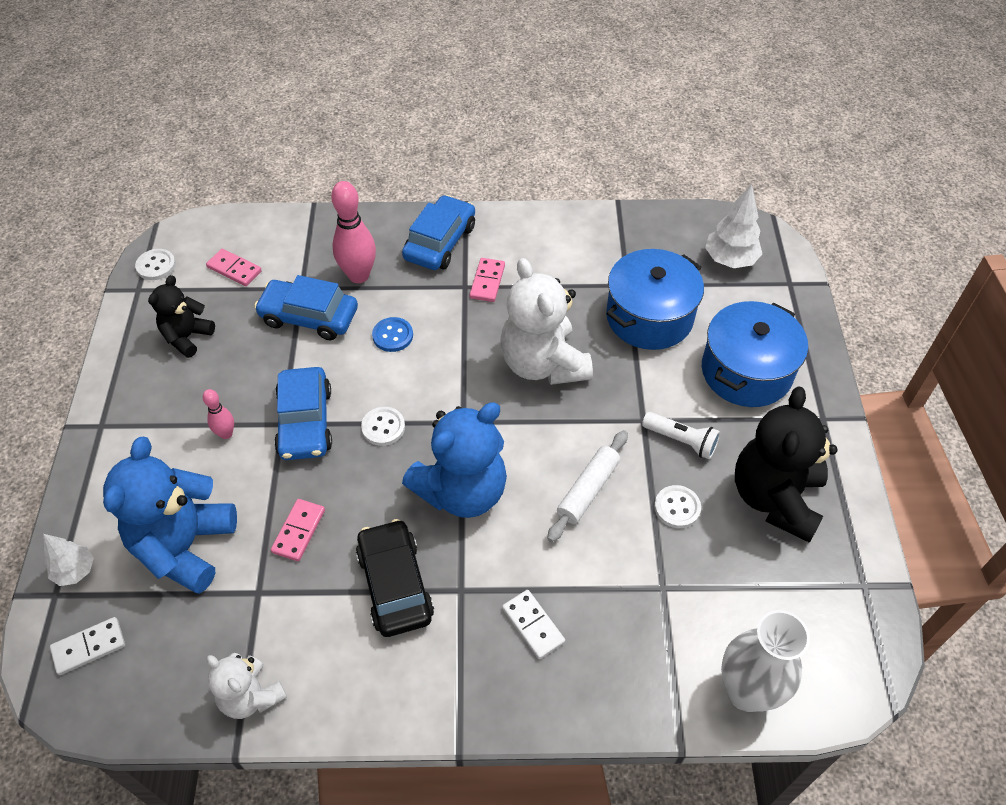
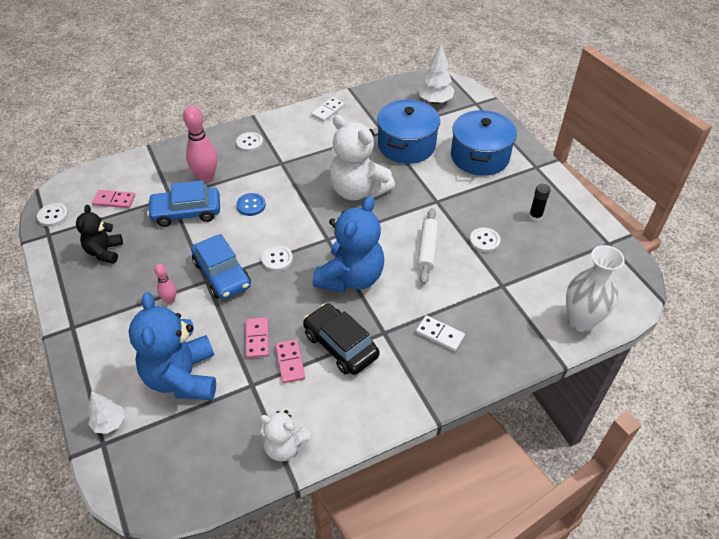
camera: 25 degrees left, 5 degrees down
(89, 647) = (149, 465): white domino -> white domino (328, 111)
(440, 242) = (249, 143): blue car -> white button
(487, 281) = (294, 156): pink domino -> pink domino (290, 362)
(681, 441) = (465, 205): white flashlight -> none
(775, 498) = (535, 216): black teddy bear -> black glue stick

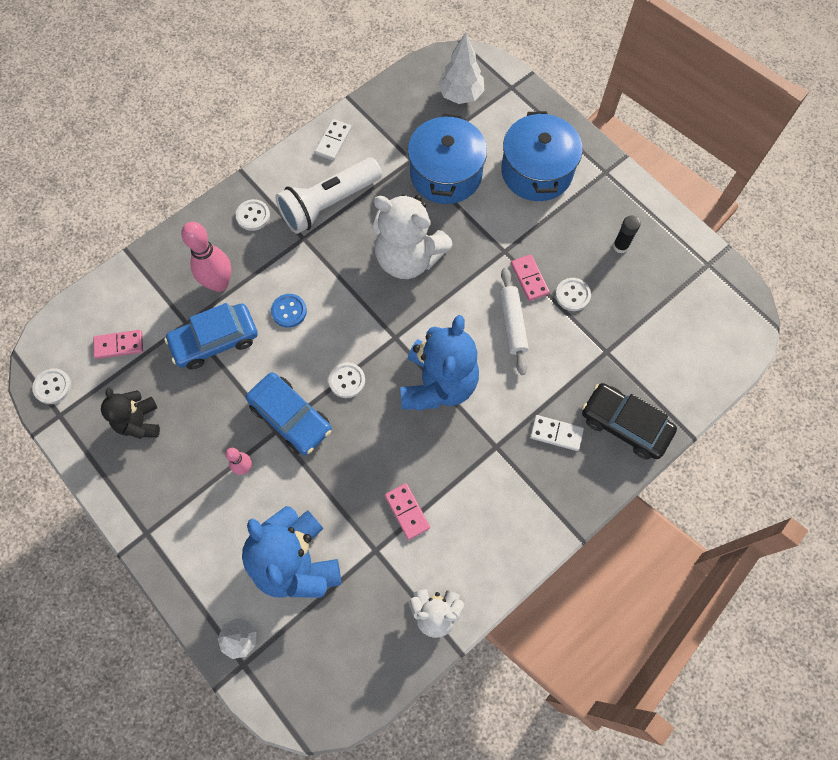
camera: 15 degrees left, 20 degrees up
(257, 339) = (361, 492): pink domino -> pink domino (529, 279)
(309, 146) = (328, 204): none -> white flashlight
(340, 345) = (454, 476): black car -> black car (625, 425)
(580, 321) = (698, 377): white vase -> none

